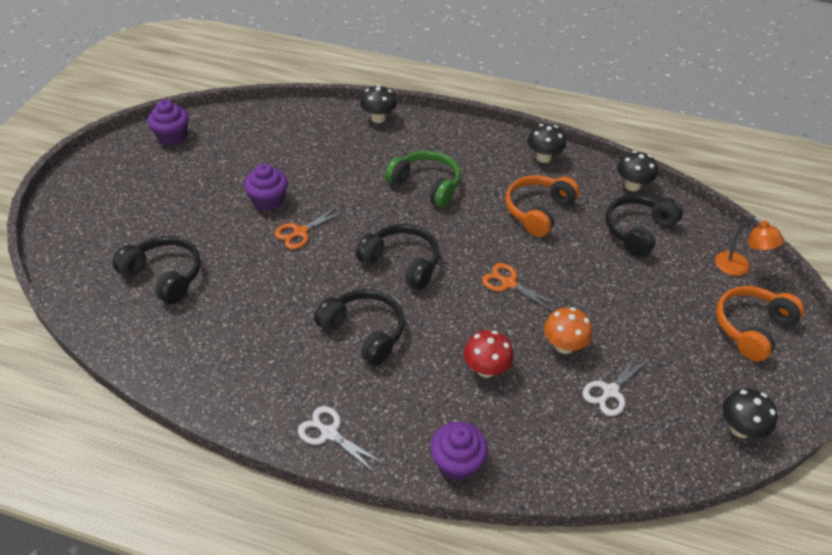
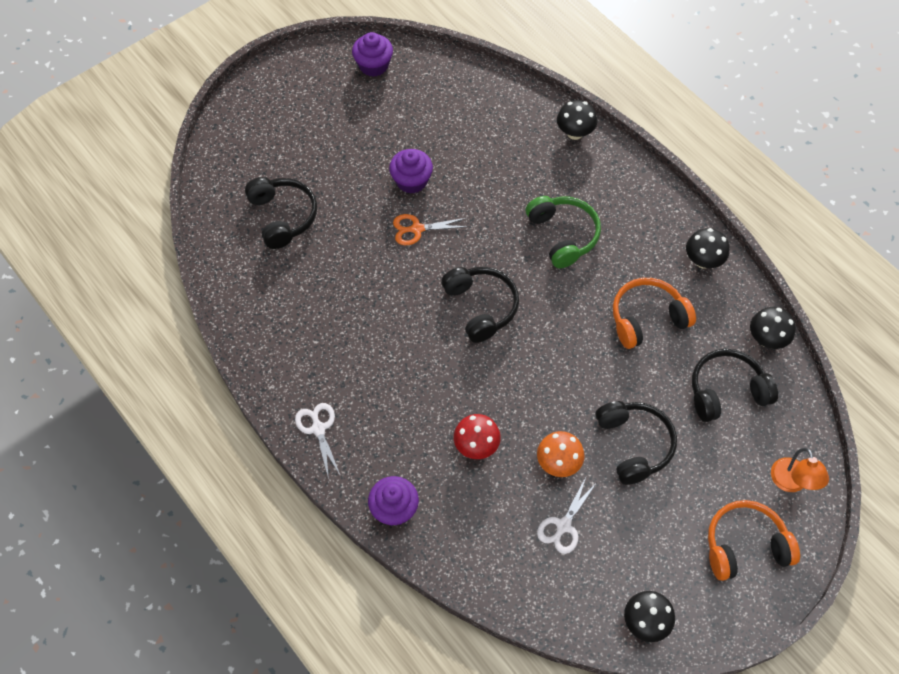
camera: 35 degrees right, 15 degrees up
(364, 332) = (403, 356): black headphones -> black headphones (634, 444)
(509, 283) = (558, 378): orange scissors -> none
(610, 391) = (563, 525): white scissors -> white scissors turned 45 degrees counterclockwise

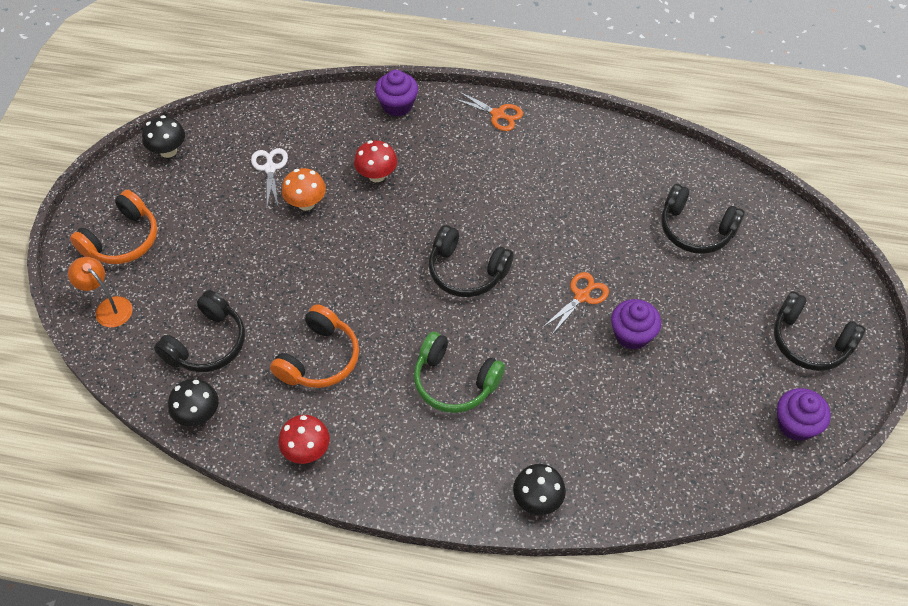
camera: 140 degrees right, 5 degrees down
(318, 429) = (498, 114): white scissors -> orange scissors
(634, 444) = (257, 253): black headphones -> black headphones (809, 342)
(703, 261) = (307, 450): black mushroom -> red mushroom

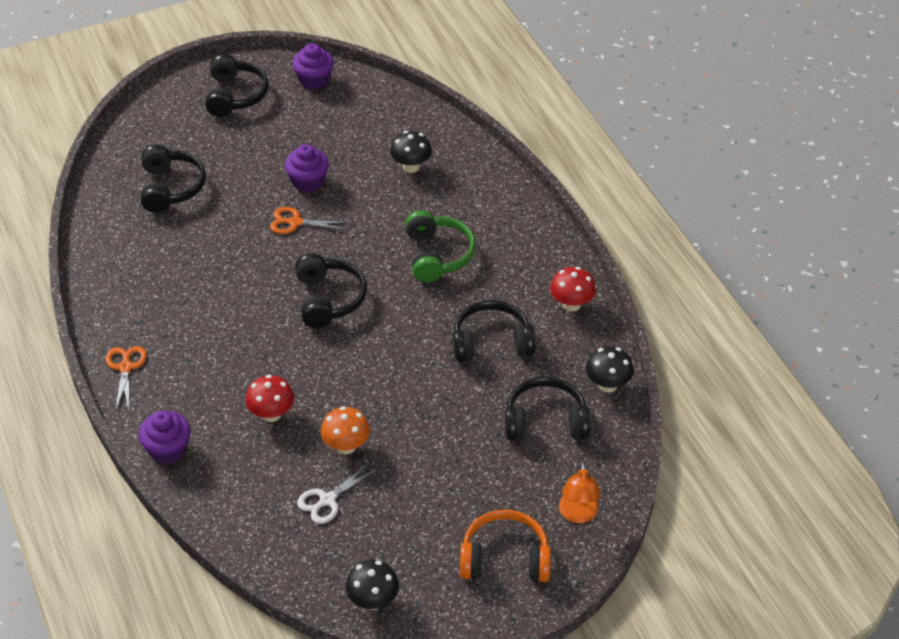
camera: 125 degrees left, 10 degrees down
(319, 358) = (491, 342): orange headphones -> black headphones
(537, 500) = (488, 171): black mushroom -> black mushroom (411, 167)

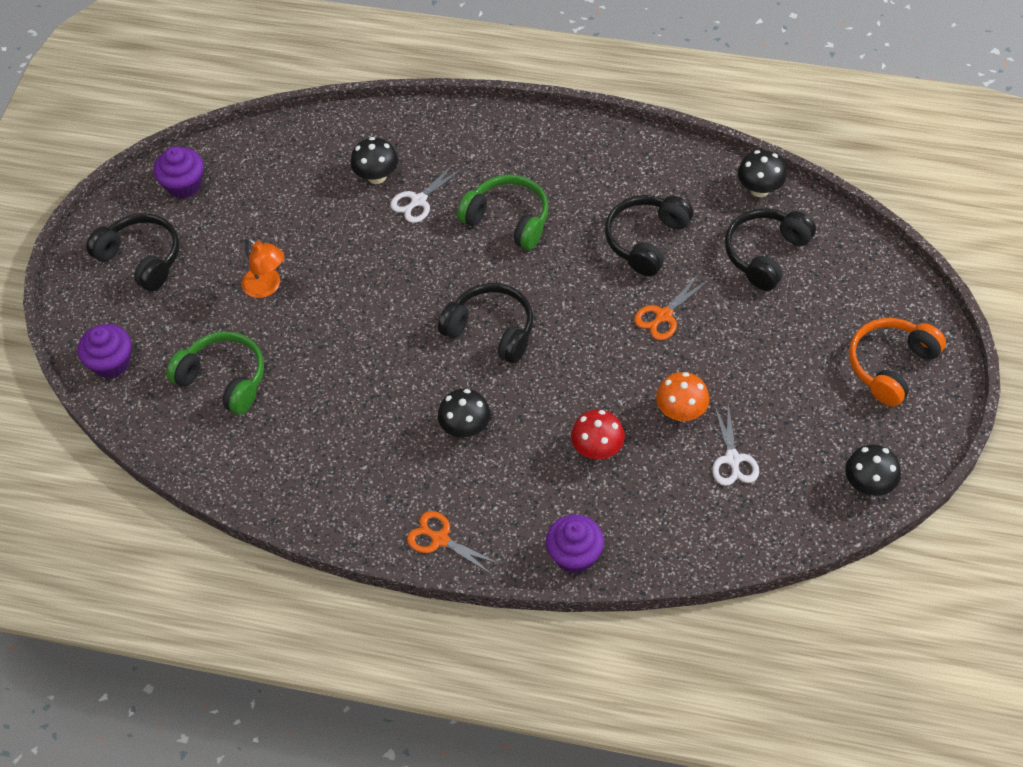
camera: 50 degrees left, 10 degrees up
(171, 187) = (224, 379): black headphones -> green headphones
(230, 331) = (465, 428): none -> black mushroom
(295, 222) = (367, 303): orange scissors -> orange scissors (663, 315)
(308, 182) = (322, 264): purple cupcake -> purple cupcake (111, 362)
(410, 199) = (418, 200): none -> white scissors
(571, 304) = (649, 160): red mushroom -> none
(578, 514) = (882, 290): orange lamp -> orange lamp (267, 287)

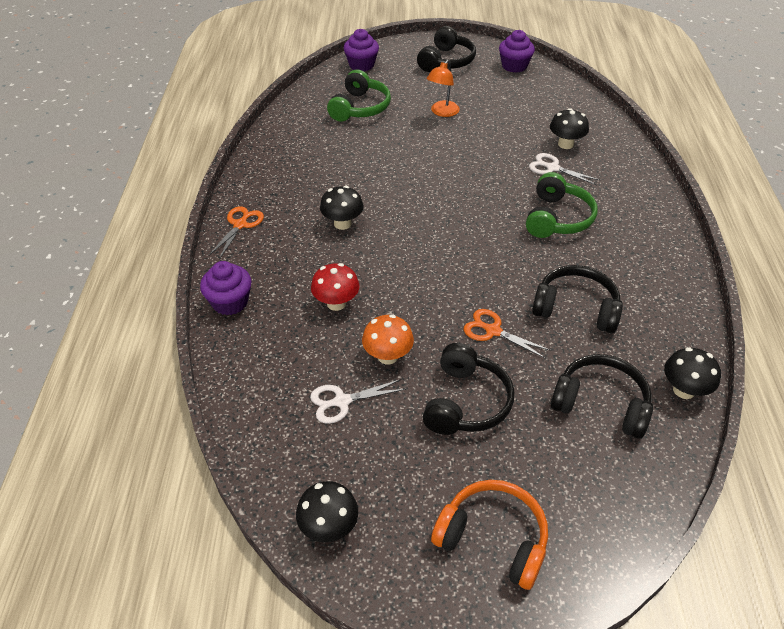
camera: 75 degrees right, 10 degrees down
(491, 330) = (440, 224): black headphones -> black headphones (466, 402)

